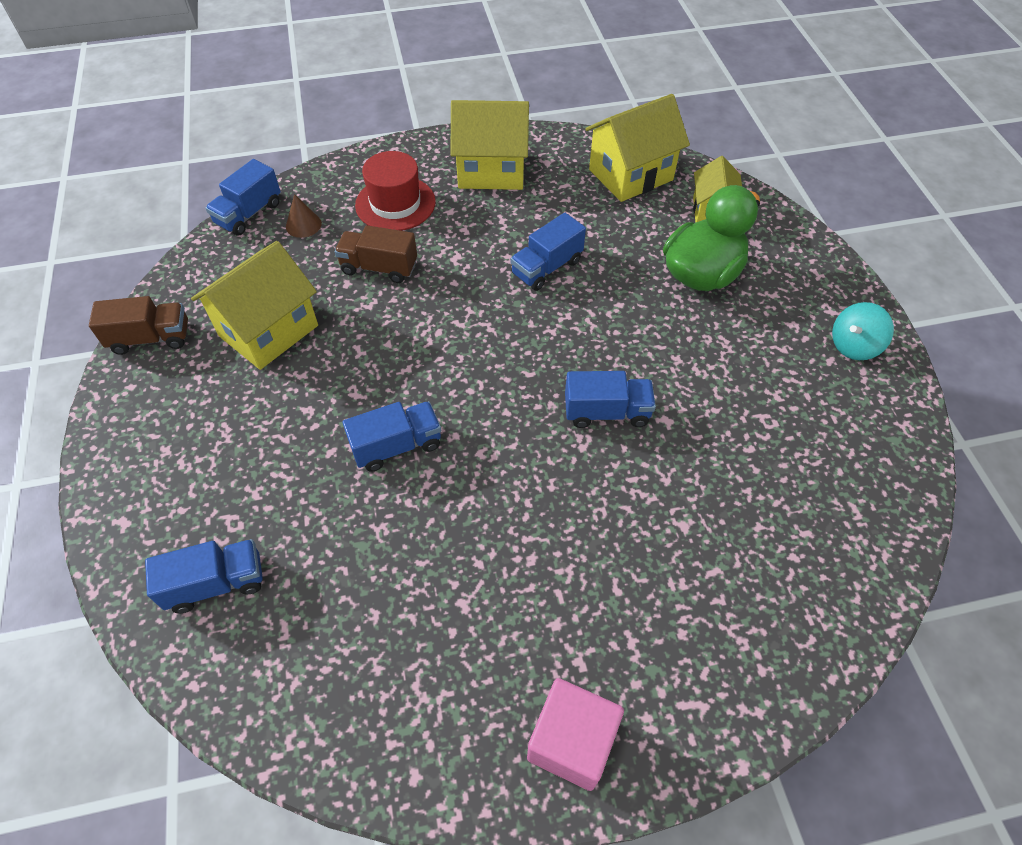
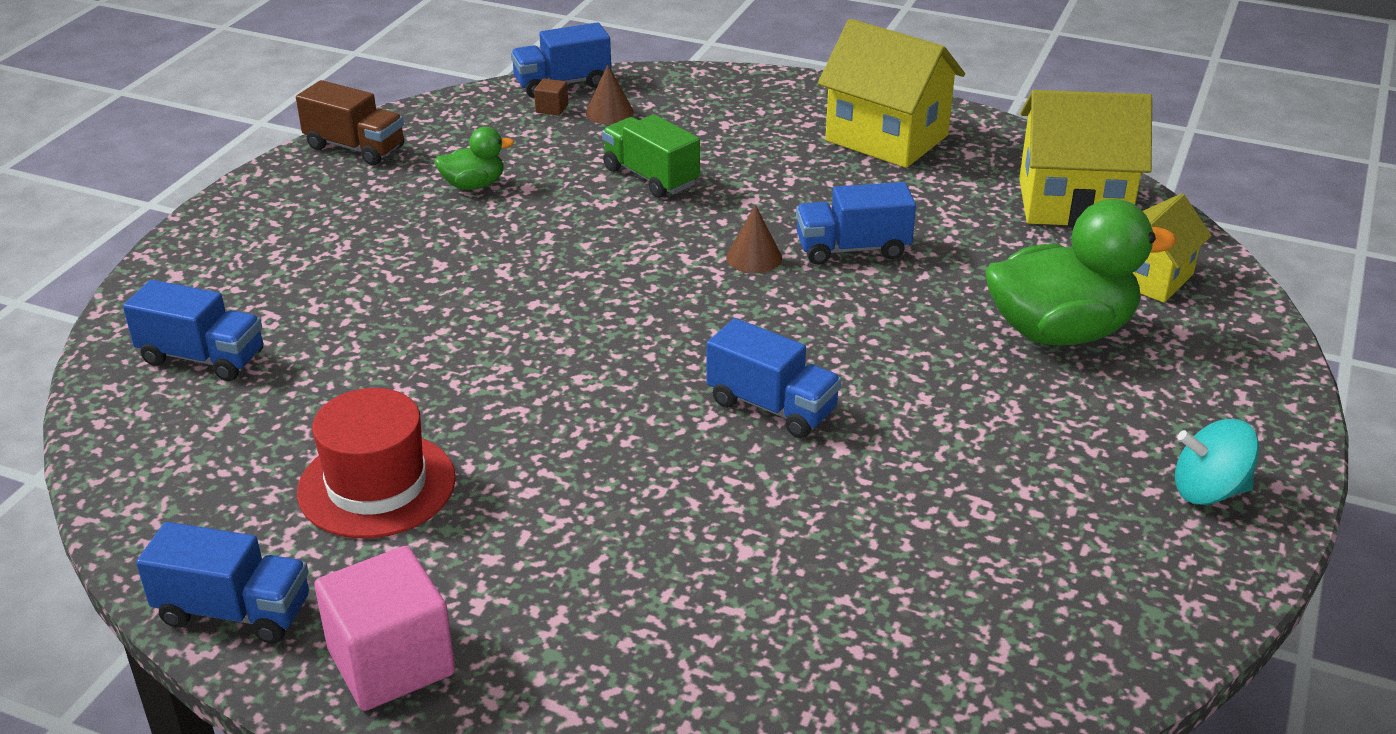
camera: 35 degrees right, 20 degrees down
(261, 239) = (552, 108): none -> brown cube
(268, 330) = (474, 185): yellow house -> green duck
(379, 267) = (651, 177): brown truck -> green truck
(395, 203) = (733, 129): red hat -> red hat (376, 485)
(397, 446) = (496, 331): blue truck -> blue truck (234, 612)
(498, 302) = (754, 257): none -> brown cone

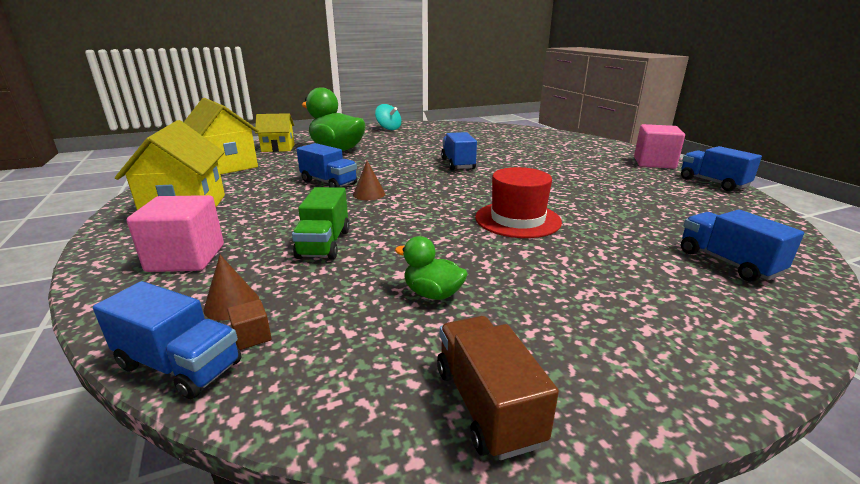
camera: 135 degrees left, 10 degrees down
(376, 485) = (636, 191): red hat -> red hat (517, 219)
(732, 113) = (186, 258): none -> pink cube

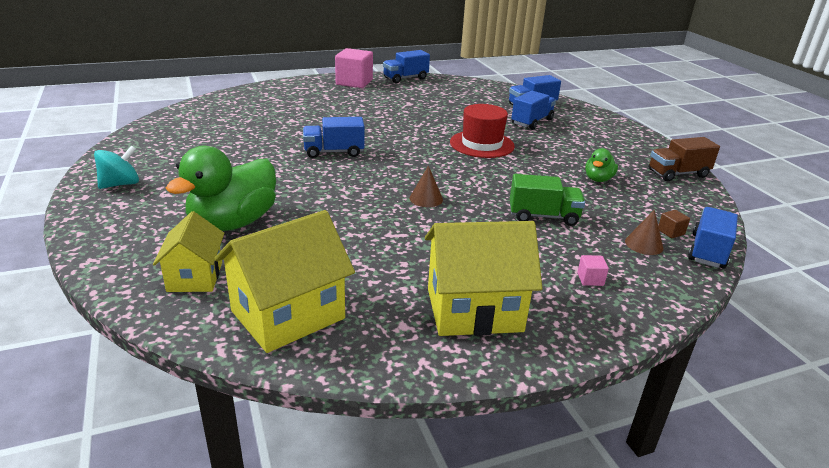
camera: 90 degrees left, 5 degrees up
(186, 258) = (590, 279): pink cube -> pink cube, size x0.42
(329, 183) = (387, 222): blue truck -> blue truck (532, 122)

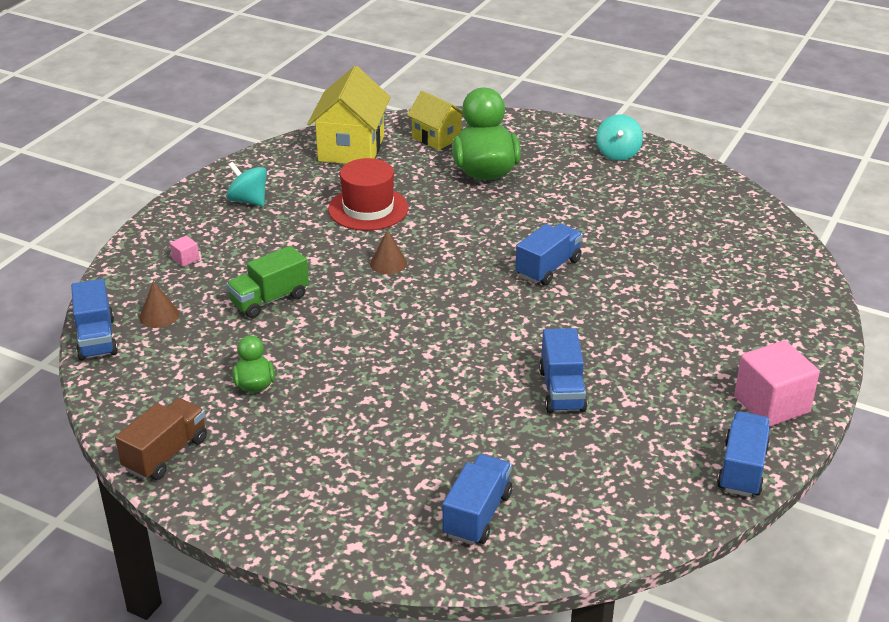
camera: 140 degrees right, 5 degrees up
(474, 309) = (248, 201): yellow house -> turquoise spinning top
(482, 144) = (434, 370): red hat -> red hat (368, 209)
(532, 122) = (431, 463): blue truck -> blue truck (562, 390)
(670, 232) = (139, 344): brown cube -> none

